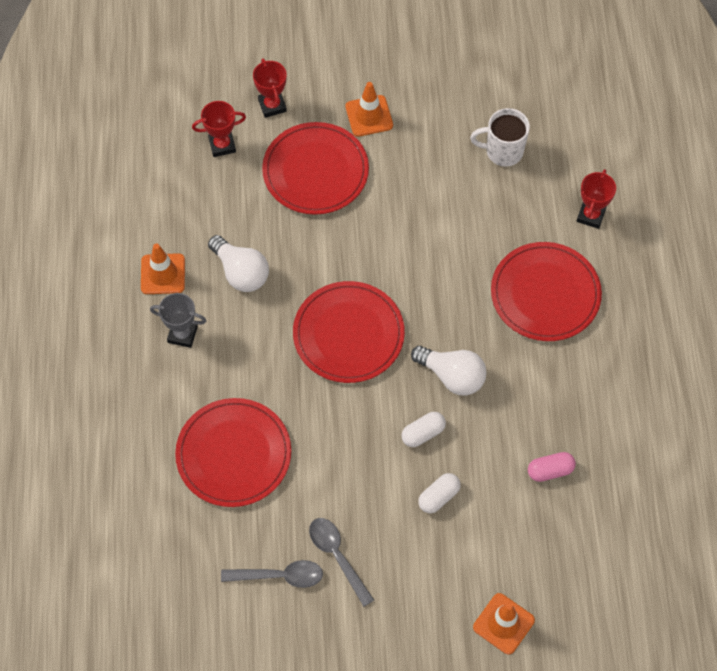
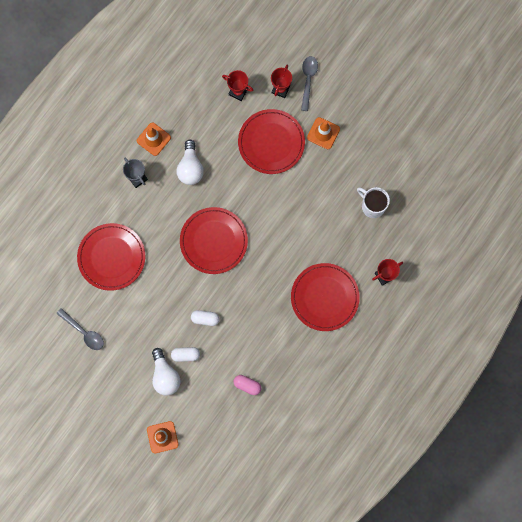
camera: 40 degrees right, 15 degrees up
(337, 556) = (116, 344): grey spoon -> grey spoon (308, 80)
(452, 376) = (243, 302): white light bulb -> white light bulb (165, 375)

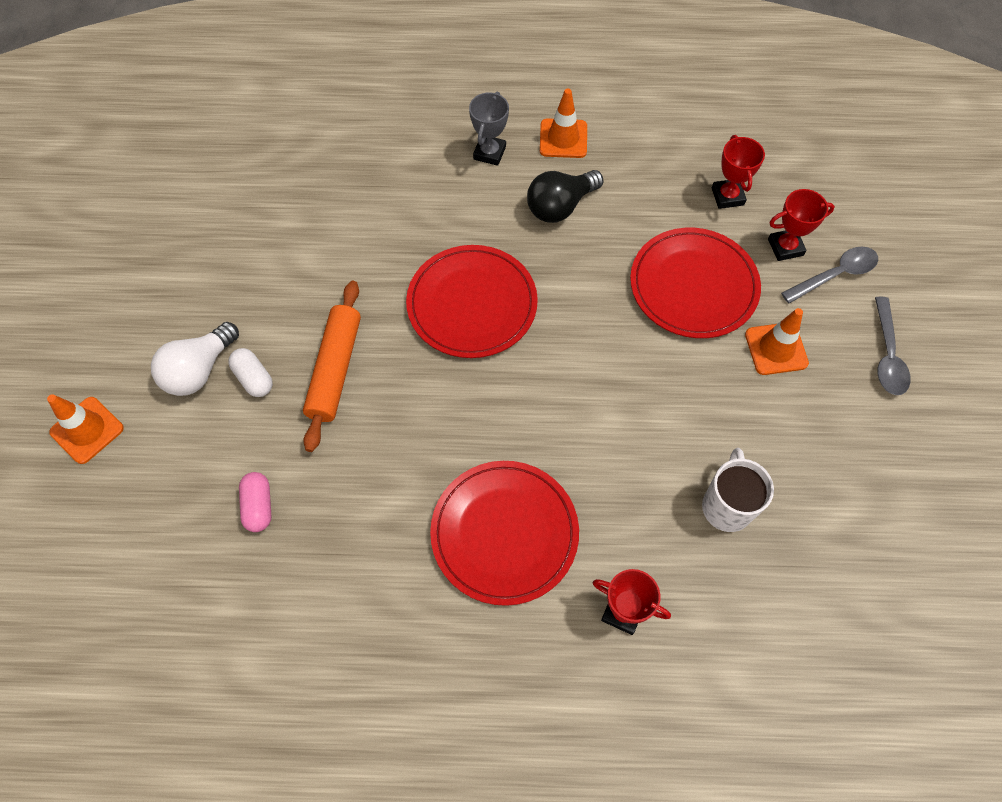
camera: 55 degrees right, 15 degrees down
(84, 332) = (203, 223): grey spoon -> grey spoon (887, 355)
(111, 257) = (345, 190): red plate -> none
(190, 168) = (560, 206): white light bulb -> black light bulb
(205, 318) = (335, 369): white capsule -> orange rolling pin

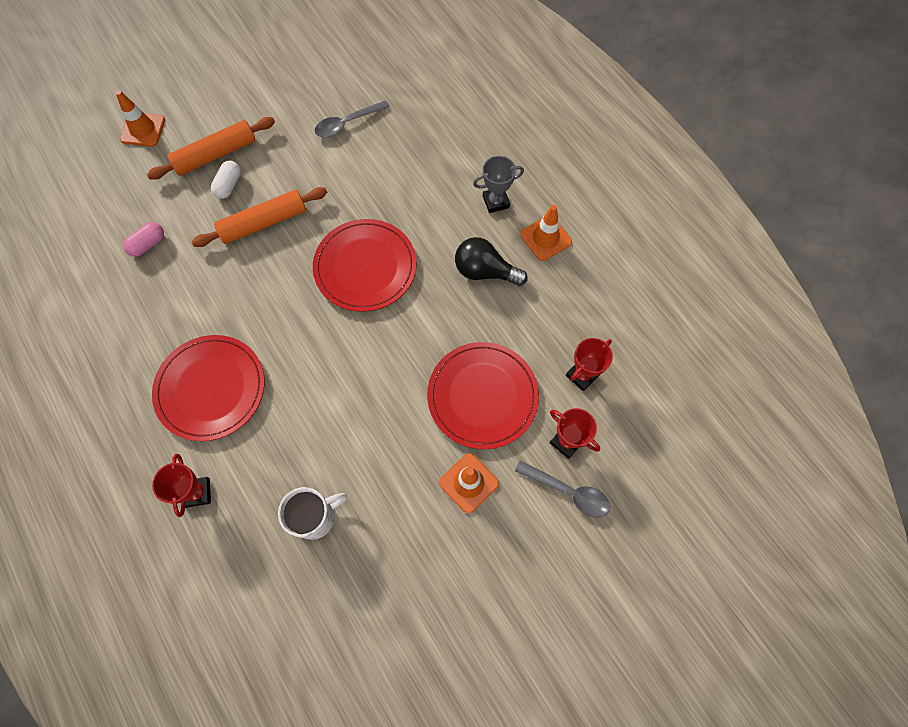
camera: 55 degrees right, 5 degrees up
(199, 370) = (216, 155): white light bulb -> orange rolling pin
(887, 355) = (521, 568): grey spoon -> grey spoon (347, 123)

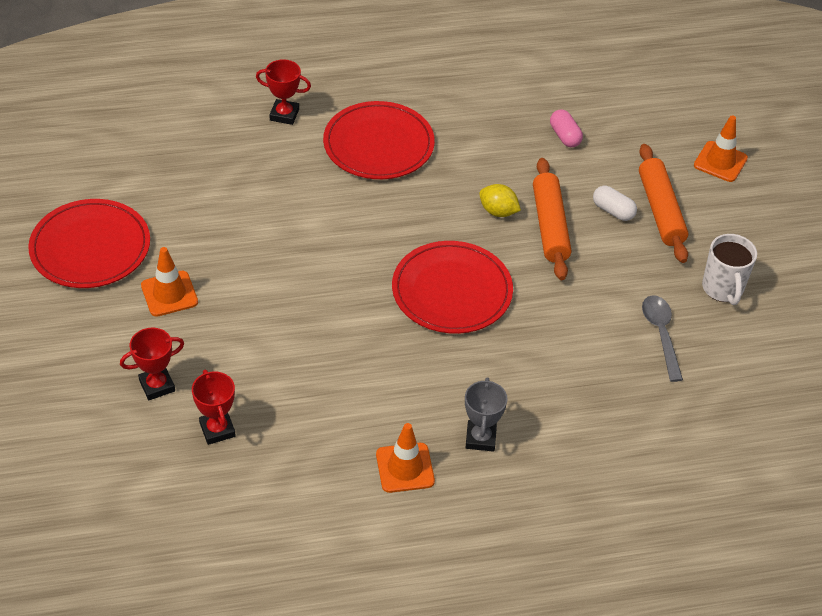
camera: 110 degrees right, 20 degrees down
(262, 264) = (498, 211): none -> yellow lemon
(316, 517) = (211, 181): white mug -> white mug (723, 289)
(482, 396) = (248, 336): red plate -> red plate (90, 247)
(485, 271) = (391, 392): black light bulb -> none
(568, 491) = (108, 366): grey spoon -> none

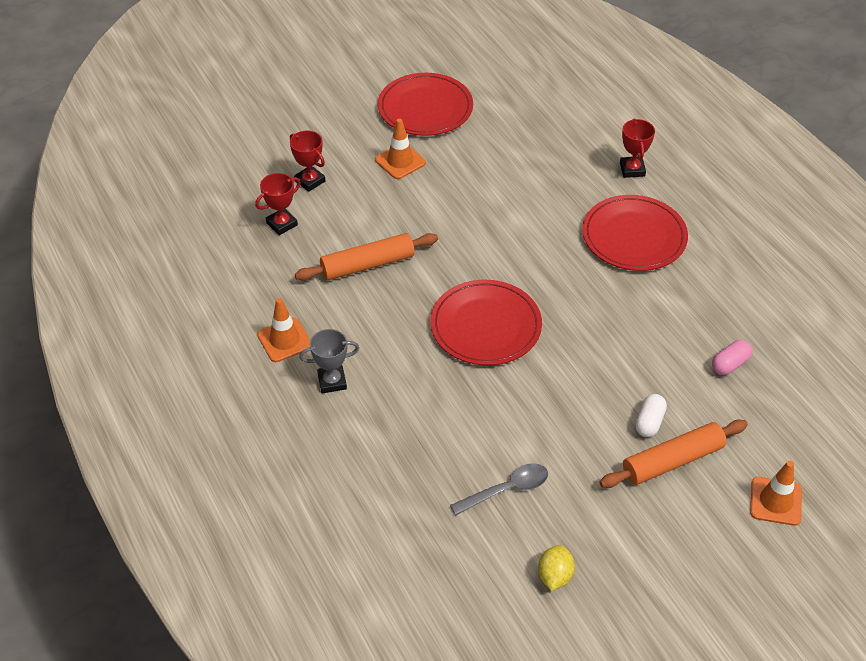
camera: 75 degrees right, 0 degrees up
(498, 211) = (598, 336): yellow lemon -> yellow lemon (555, 576)
(550, 226) = (602, 378): orange rolling pin -> orange rolling pin (367, 265)
(723, 289) = (592, 532): white mug -> none

